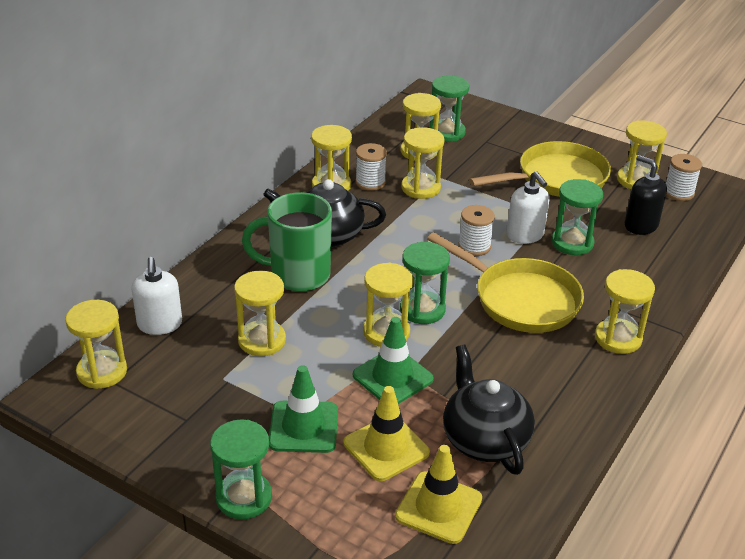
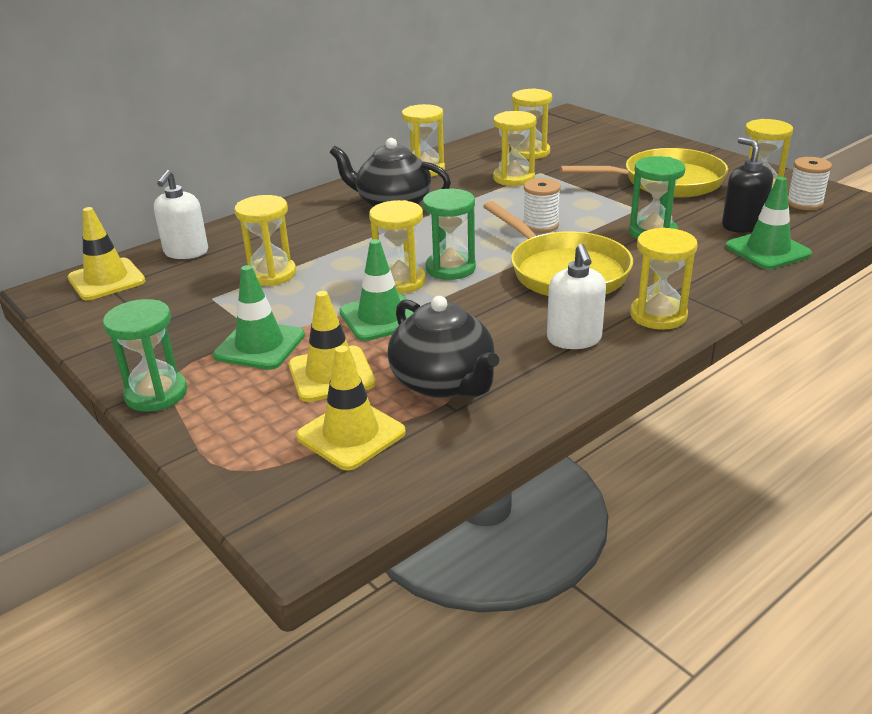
camera: 20 degrees right, 5 degrees down
(102, 372) = (106, 280): yellow hourglass -> yellow traffic cone
(298, 275) = (343, 230): green mug -> none
(370, 182) = (465, 170): white spool -> none
(447, 132) = (569, 141): green hourglass -> none
(484, 439) = (444, 382): black teapot -> black teapot turned 150 degrees clockwise
(525, 235) = (602, 222): white soap dispenser -> white soap dispenser (574, 339)
(671, 252) = (767, 250): none -> green traffic cone

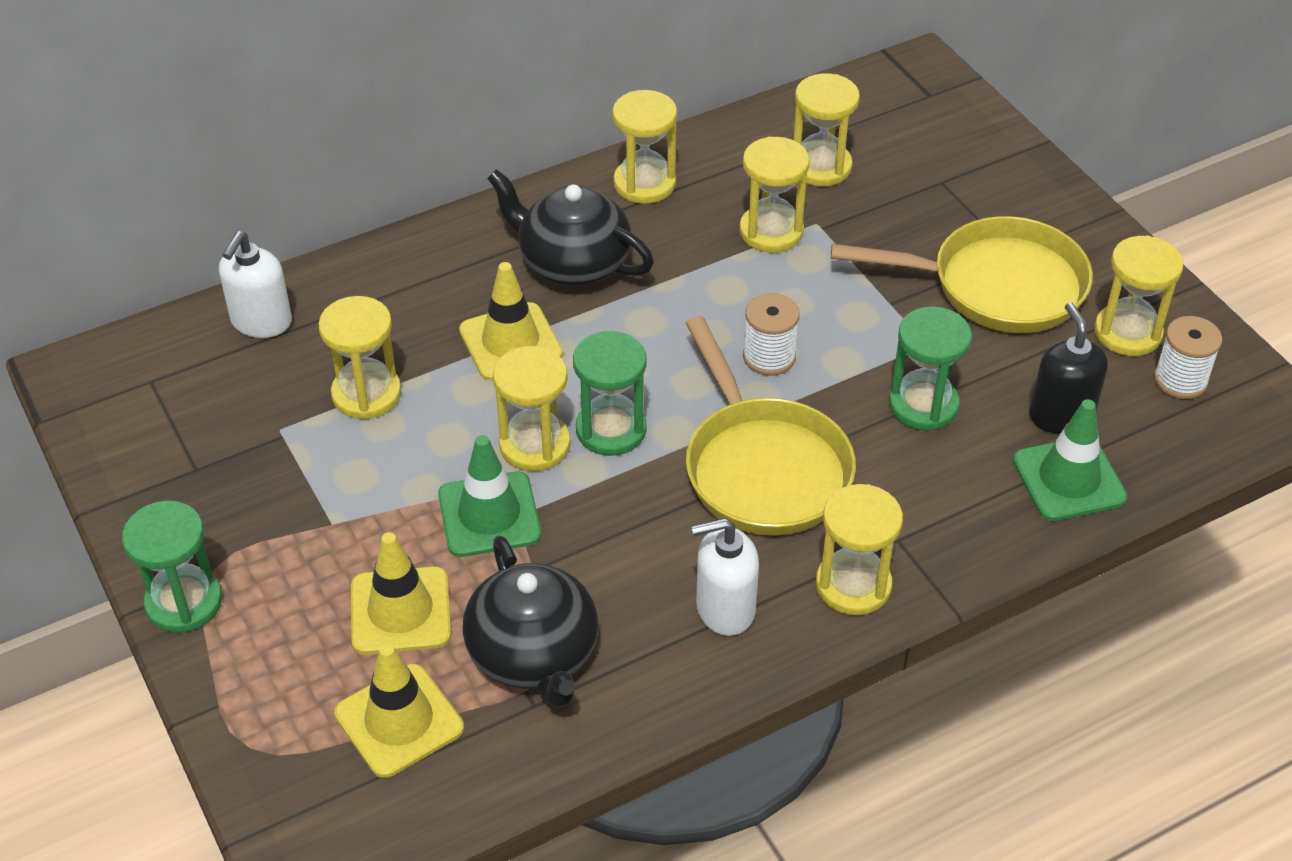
camera: 10 degrees right, 15 degrees up
(106, 280) = (148, 362): yellow traffic cone -> yellow traffic cone (510, 342)
(260, 345) = (323, 538): green traffic cone -> none
(574, 339) = (725, 608): white soap dispenser -> white soap dispenser turned 75 degrees clockwise

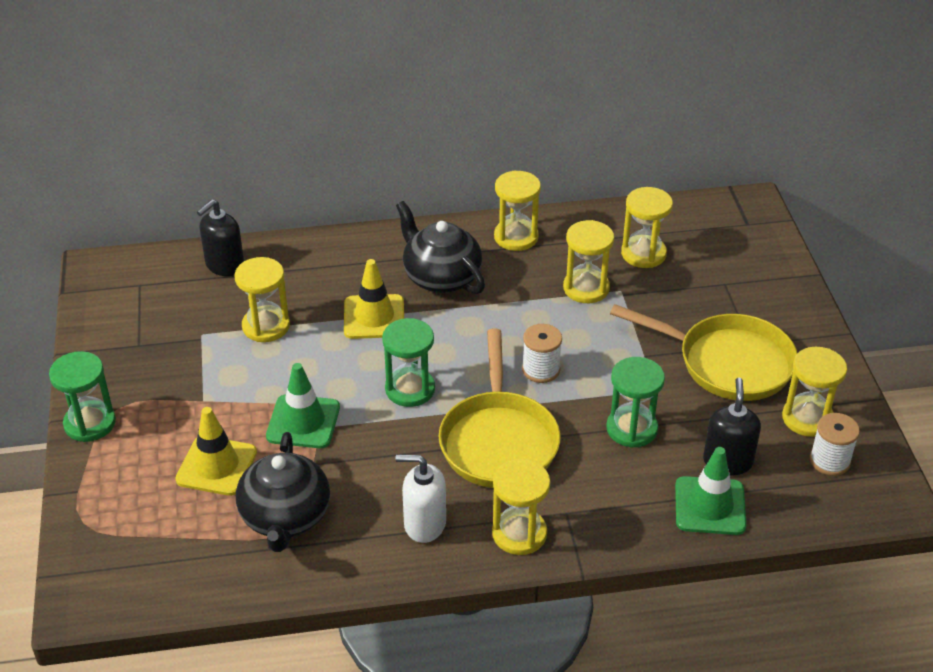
camera: 20 degrees right, 5 degrees down
(261, 321) = (224, 265): white soap dispenser -> black soap dispenser
(399, 721) = (180, 533): yellow traffic cone -> none
(535, 445) = (355, 386): yellow hourglass -> none

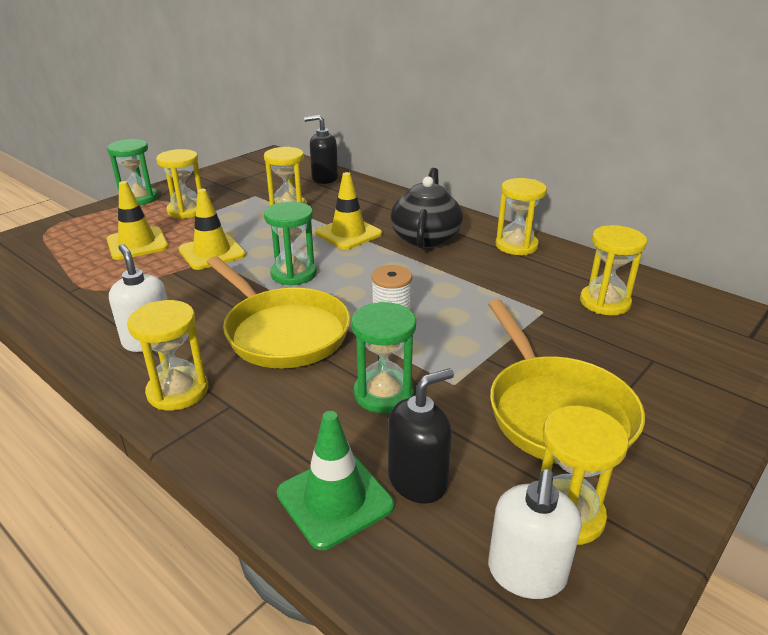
camera: 50 degrees right, 10 degrees down
(285, 517) = (107, 284): black teapot -> none
(303, 422) = (212, 252): green traffic cone -> yellow traffic cone
(498, 441) = (282, 332): yellow pan -> yellow pan turned 90 degrees counterclockwise
(586, 288) = (516, 295): yellow hourglass -> yellow hourglass (187, 211)
(829, 461) = (526, 573): white spool -> white soap dispenser

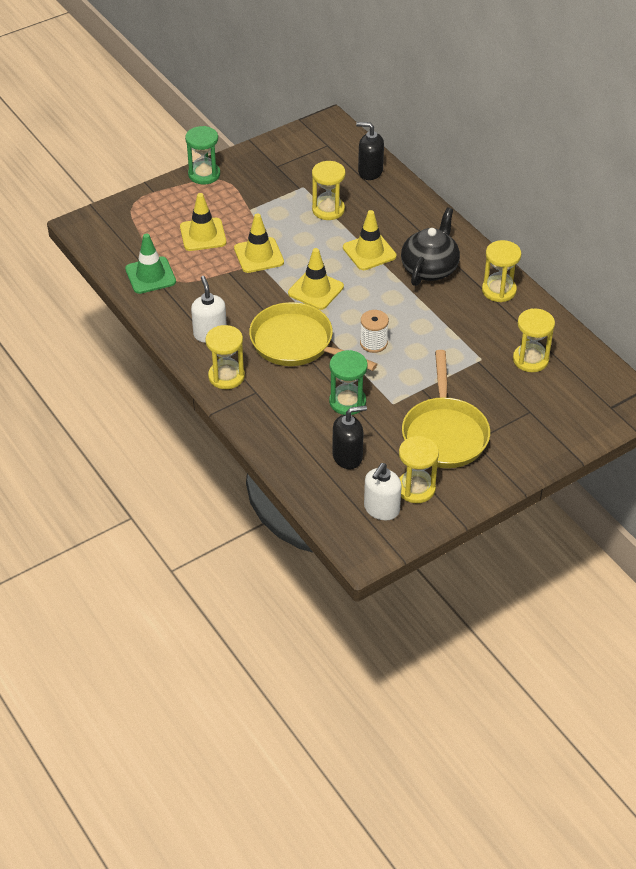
camera: 15 degrees right, 15 degrees up
(187, 211) = (243, 199): yellow hourglass -> none
(282, 332) = (297, 343): yellow pan -> yellow pan turned 150 degrees clockwise
(293, 274) = (315, 290): green hourglass -> yellow traffic cone
(335, 499) = (301, 457): green traffic cone -> green traffic cone (150, 275)

